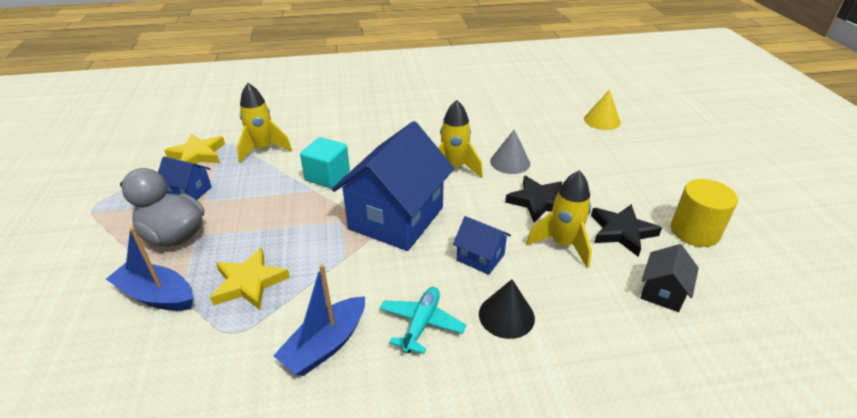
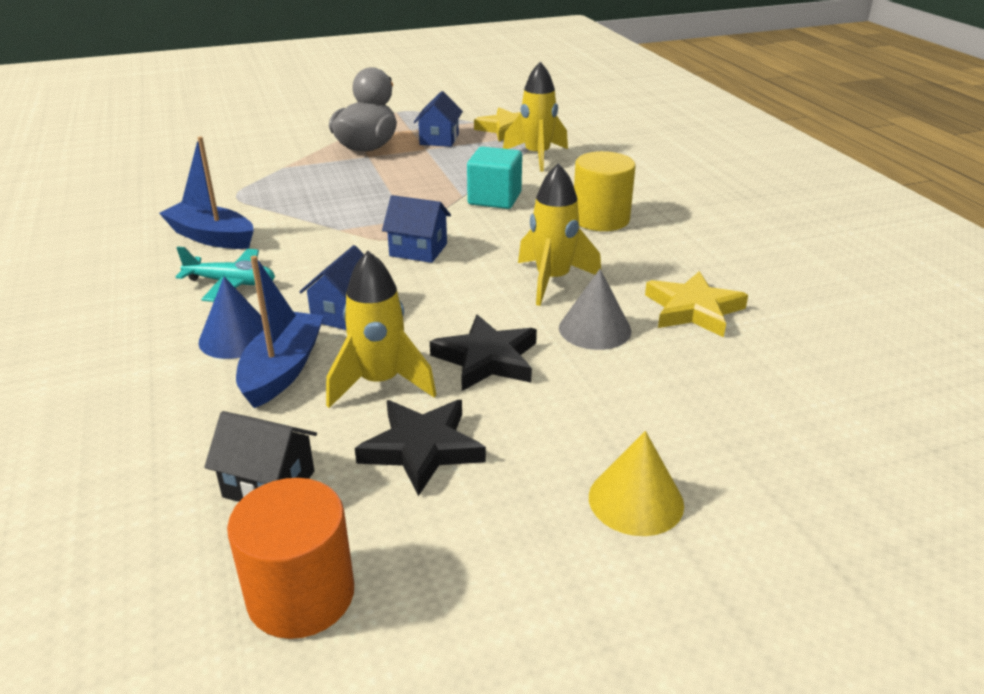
camera: 80 degrees right, 5 degrees down
(157, 295) = (285, 158): blue boat -> blue boat (283, 370)
(249, 283) = (300, 190): yellow star -> yellow star (693, 309)
(396, 218) = (418, 250): blue house -> blue house, size x0.46
(506, 315) = (236, 337): black cone -> blue cone
(602, 120) = (837, 445): yellow cone -> yellow cone (636, 500)
(694, 231) = (440, 551): yellow cylinder -> yellow cylinder (600, 219)
(737, 278) = (301, 595): none -> orange cylinder

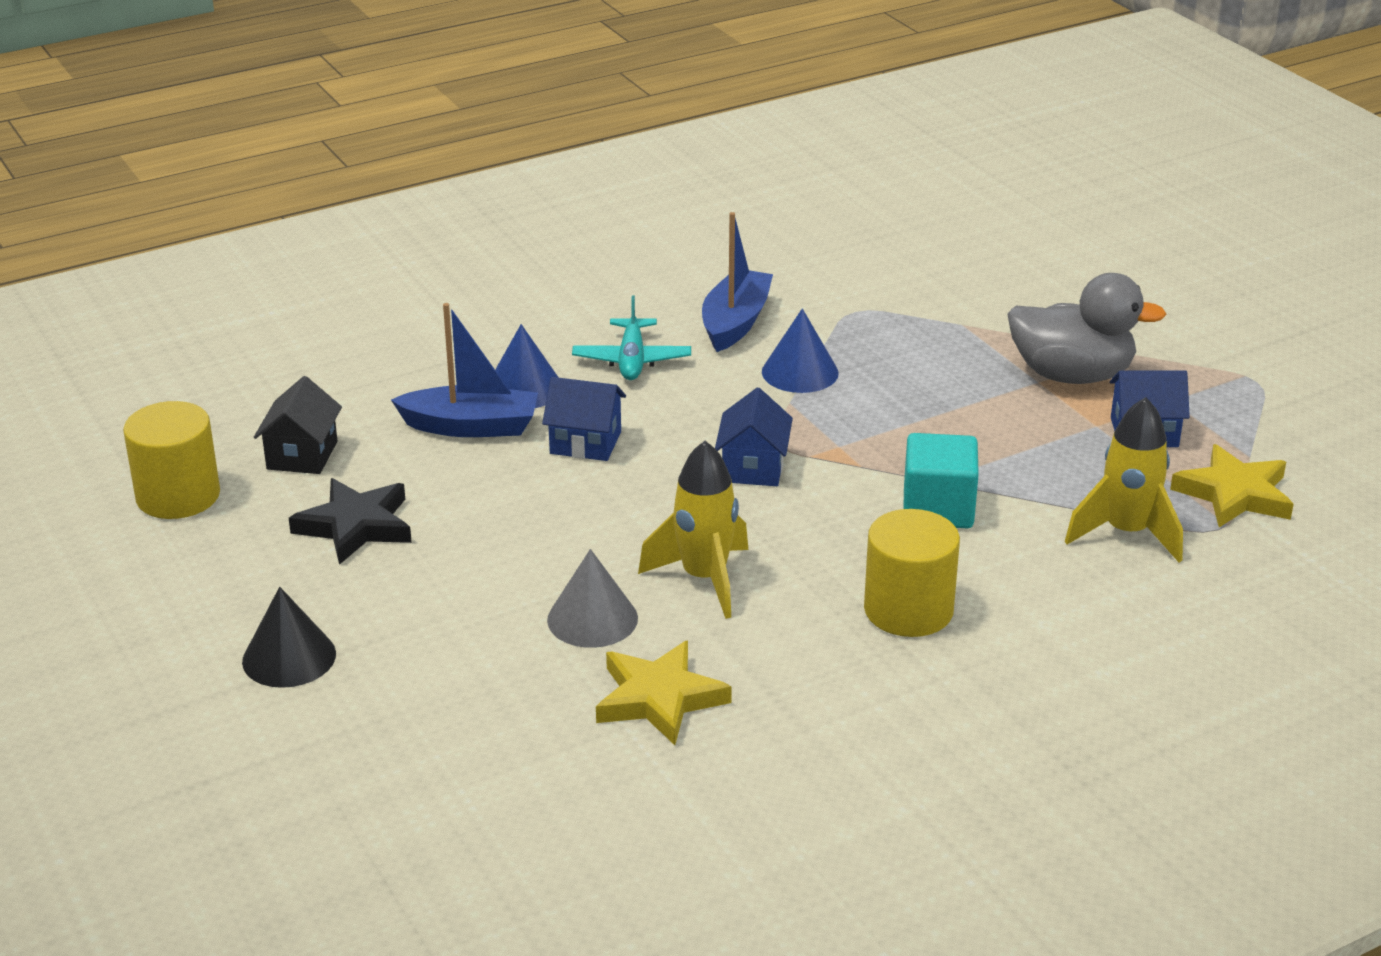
camera: 80 degrees right, 0 degrees up
(301, 595) = (178, 496): orange cylinder -> yellow cylinder
(302, 221) = (800, 372): none -> blue cone
(380, 383) = (457, 486): yellow rocket -> none
(487, 359) = (513, 547): black star -> none
(636, 500) = (289, 657): yellow cone -> black cone

